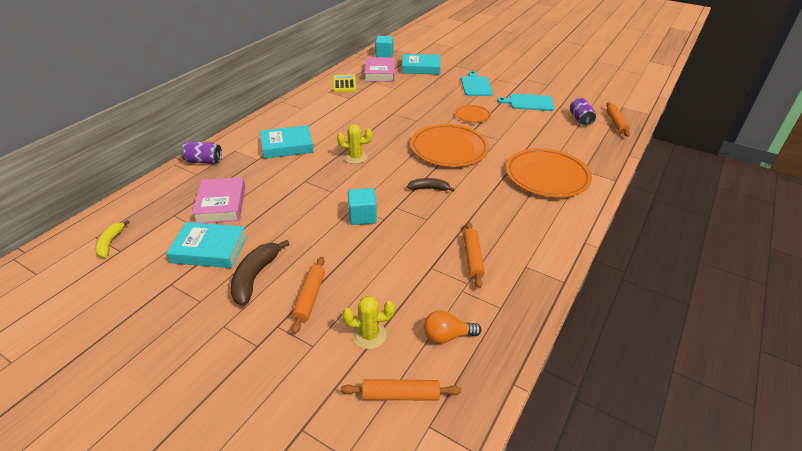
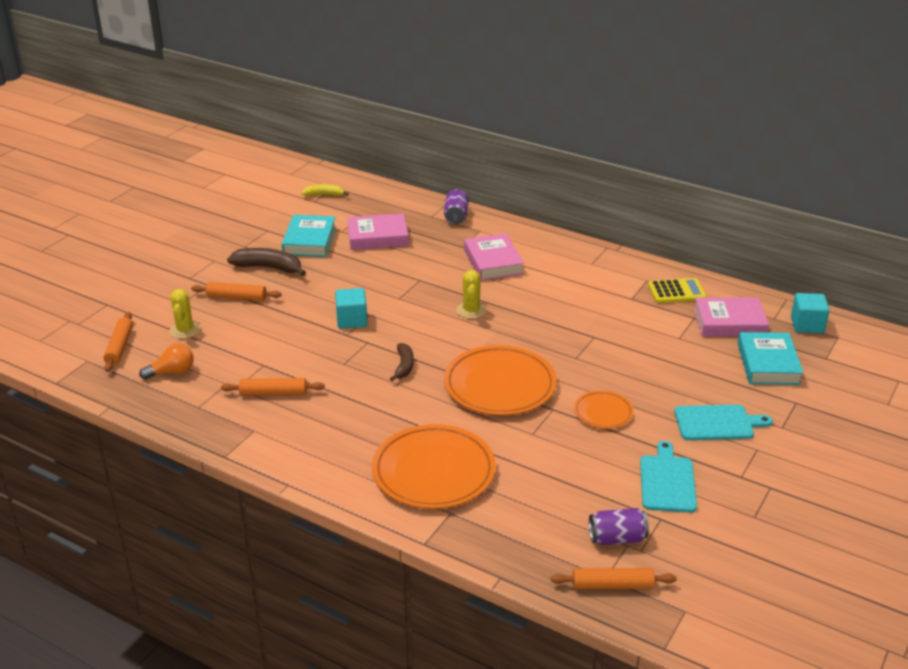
camera: 90 degrees right, 5 degrees down
(287, 146) = (493, 262): turquoise book -> pink book
(447, 336) = (172, 372): orange light bulb -> orange light bulb turned 75 degrees clockwise

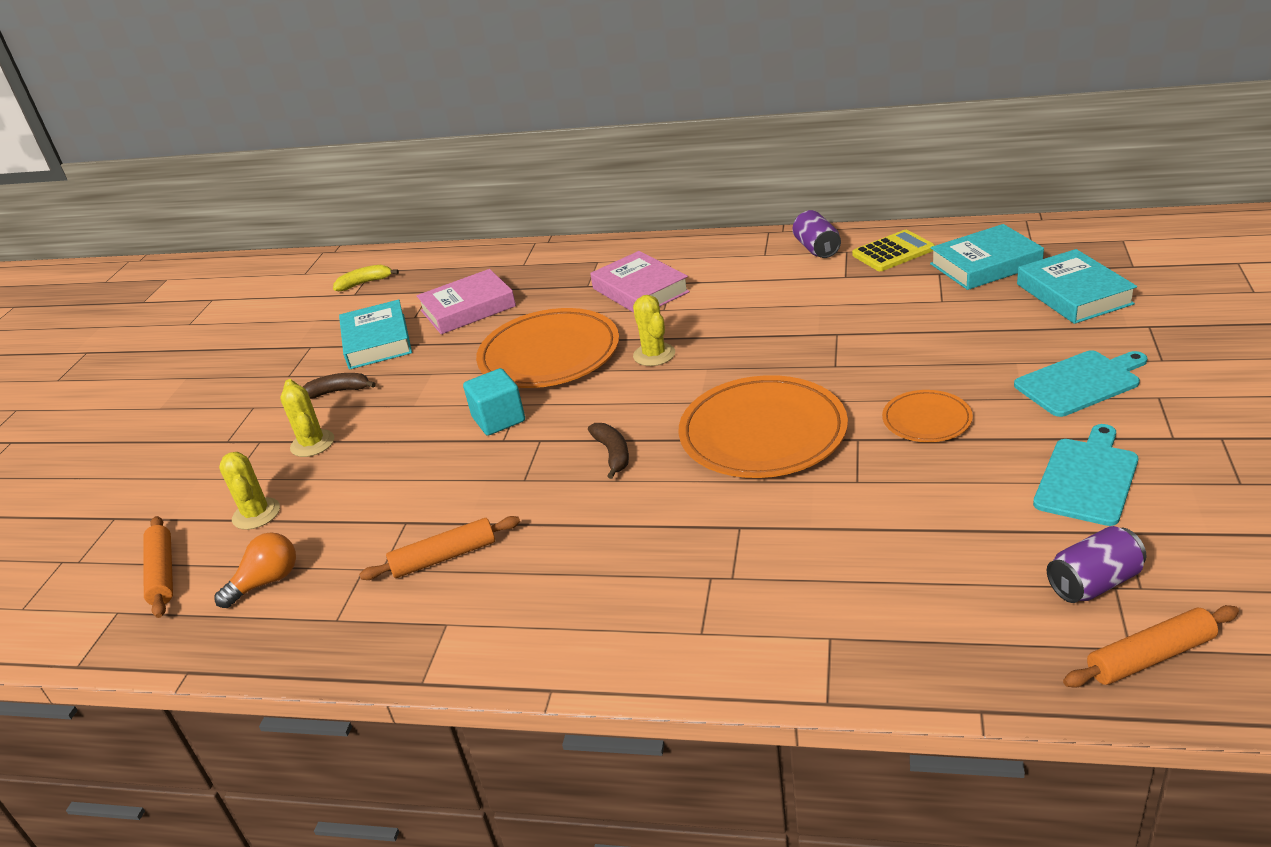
camera: 15 degrees left, 0 degrees up
(237, 297) = (312, 444): orange rolling pin -> yellow cactus
(269, 268) = (338, 391): brown banana -> brown banana, size x0.62
(433, 471) = (759, 585): orange plate -> orange plate (549, 354)
(456, 216) = (555, 255): purple can -> purple can (816, 248)
(667, 481) = (1087, 478): turquoise cutting board -> turquoise cutting board turned 45 degrees clockwise
(729, 322) = (985, 264): pink book -> turquoise book
(807, 325) = (1076, 238): turquoise cube -> none

